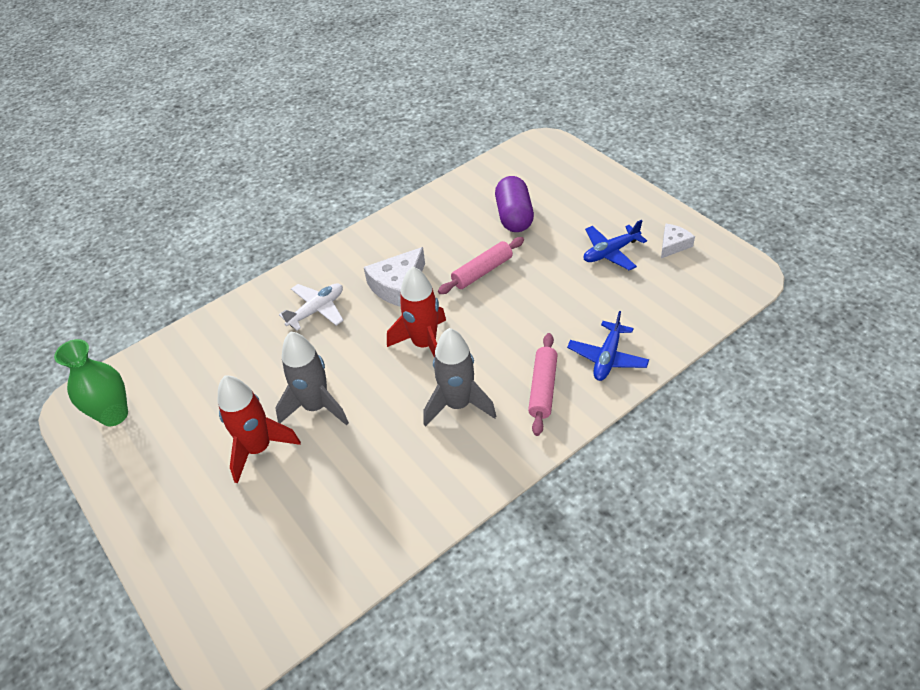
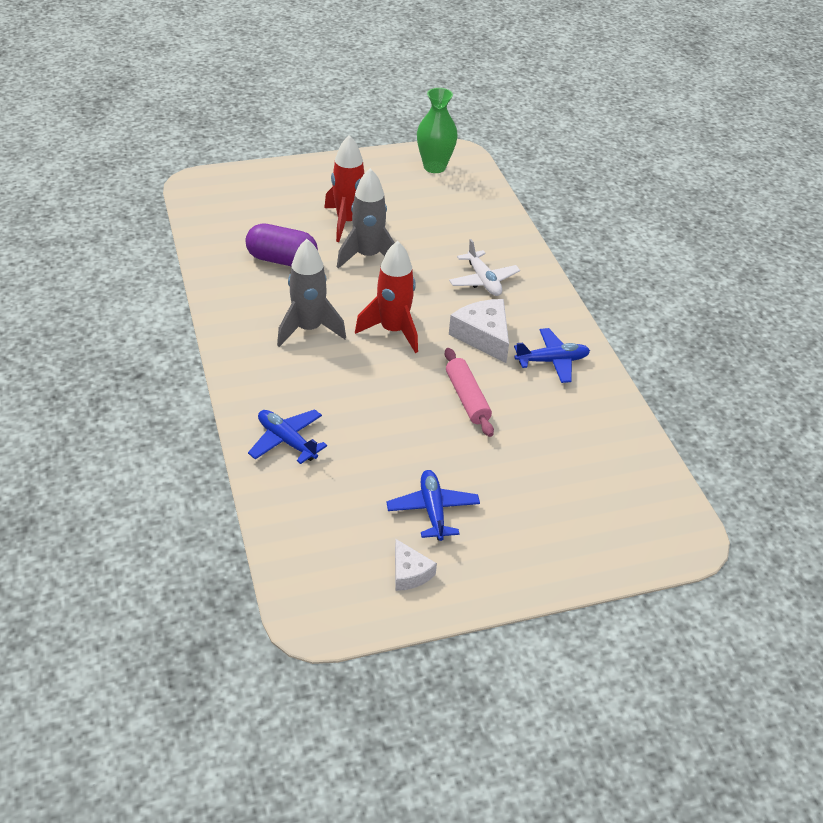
camera: 105 degrees right, 5 degrees down
(407, 239) = (552, 361): none -> blue plane
(514, 216) = (544, 454): purple capsule -> purple capsule (282, 260)
(543, 388) = (285, 384): pink rolling pin -> none

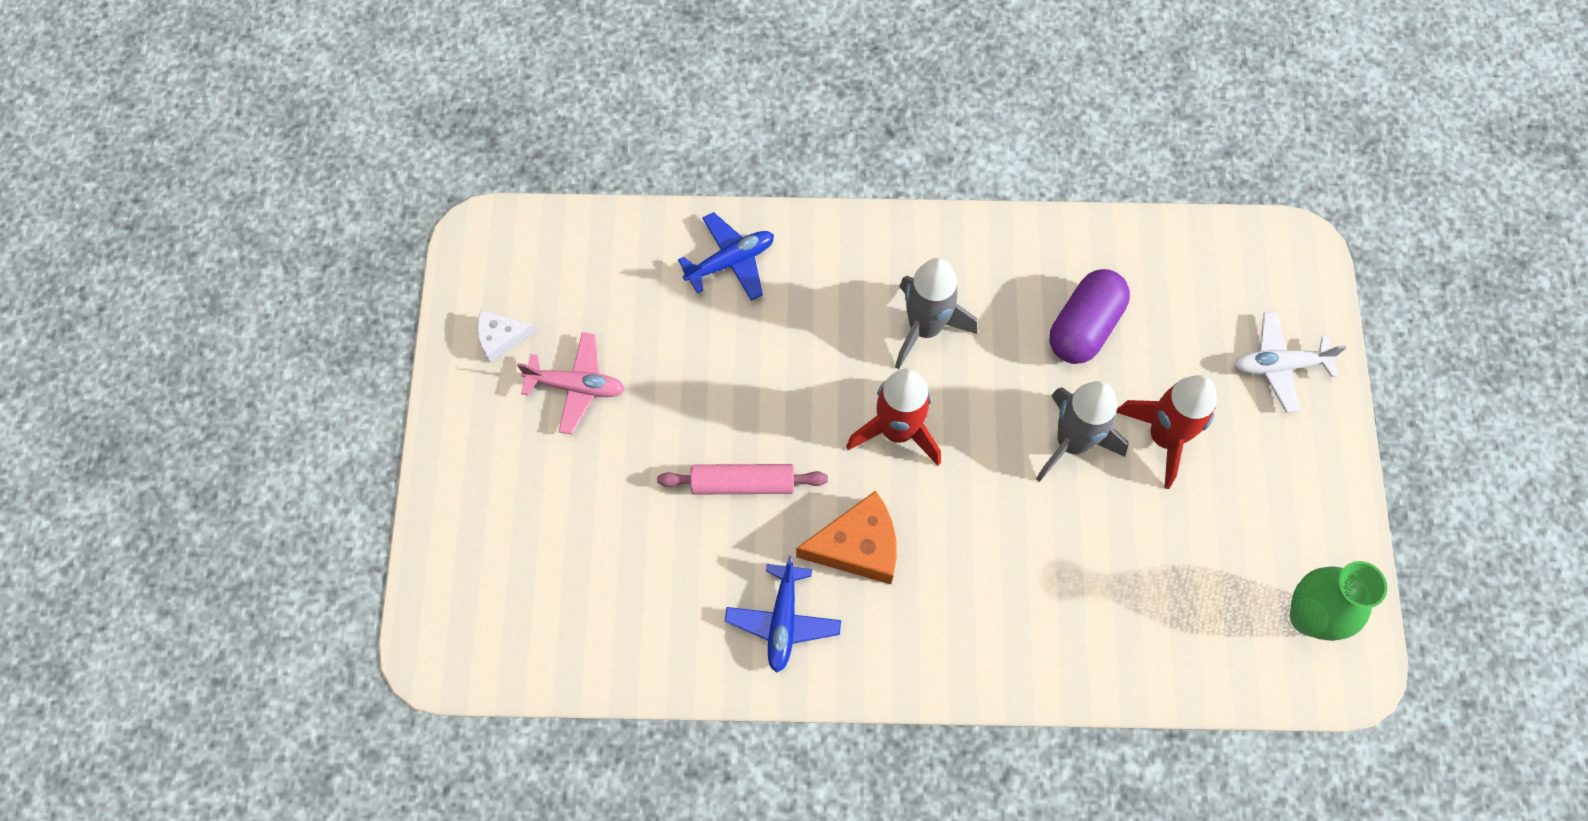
camera: 110 degrees right, 25 degrees up
(433, 510) = (576, 386): blue plane -> pink plane
(483, 280) = (982, 589): white plane -> white plane (1279, 365)
(483, 336) = (857, 546): white cheese -> orange cheese

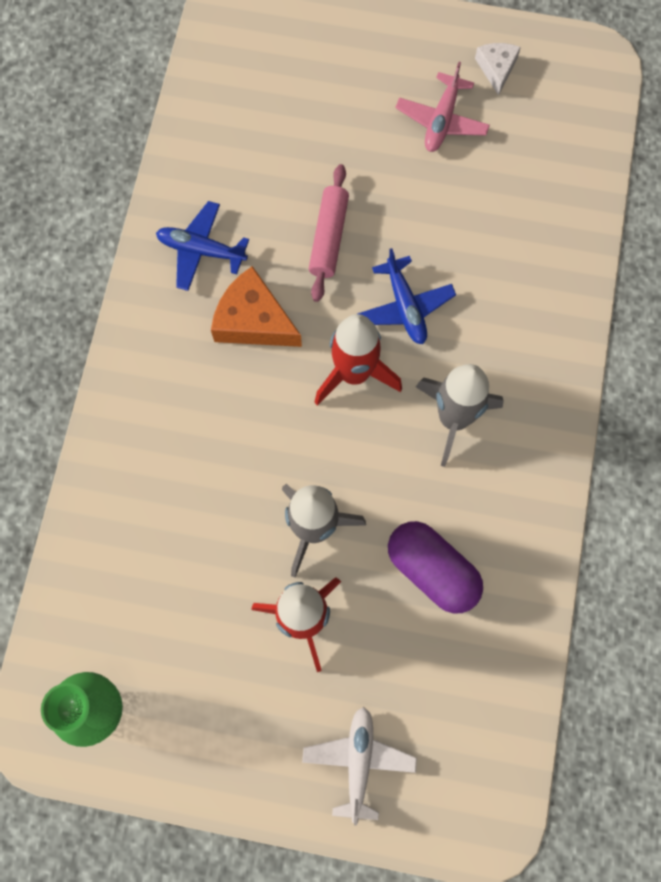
camera: 100 degrees right, 5 degrees up
(730, 261) = (547, 259): blue plane -> blue plane (405, 306)
(857, 546) = (253, 320): orange cheese -> orange cheese turned 120 degrees clockwise

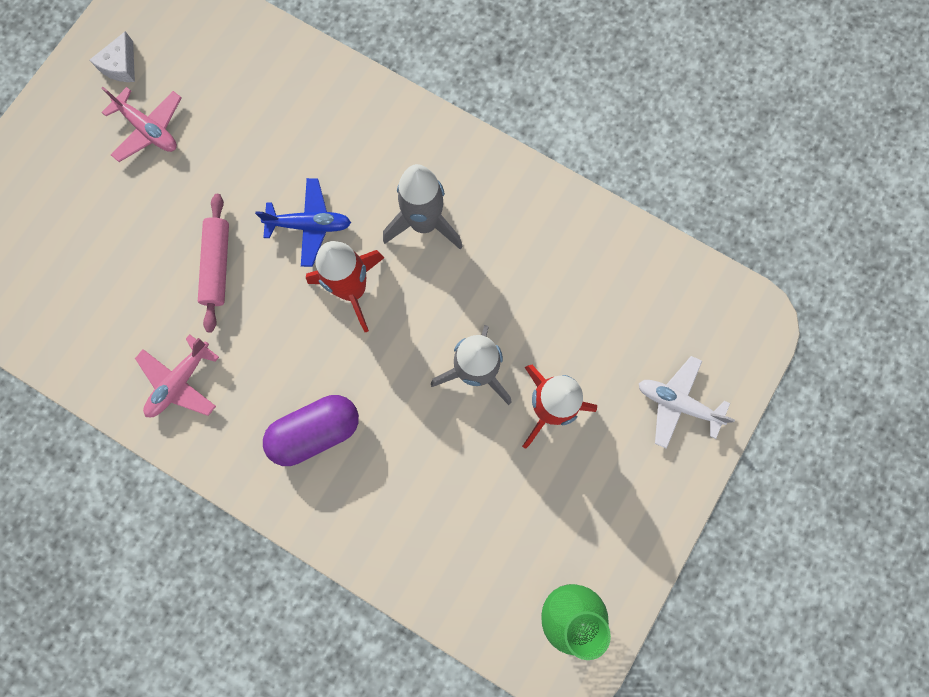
camera: 70 degrees left, 5 degrees up
(201, 250) = (180, 382): blue plane -> pink plane
(253, 320) = (268, 358): orange cheese -> none
(329, 237) = (218, 265): pink rolling pin -> pink rolling pin turned 60 degrees clockwise
(432, 571) = (545, 289): purple capsule -> purple capsule (316, 432)
(496, 68) = (121, 65): white cheese -> white cheese turned 90 degrees counterclockwise

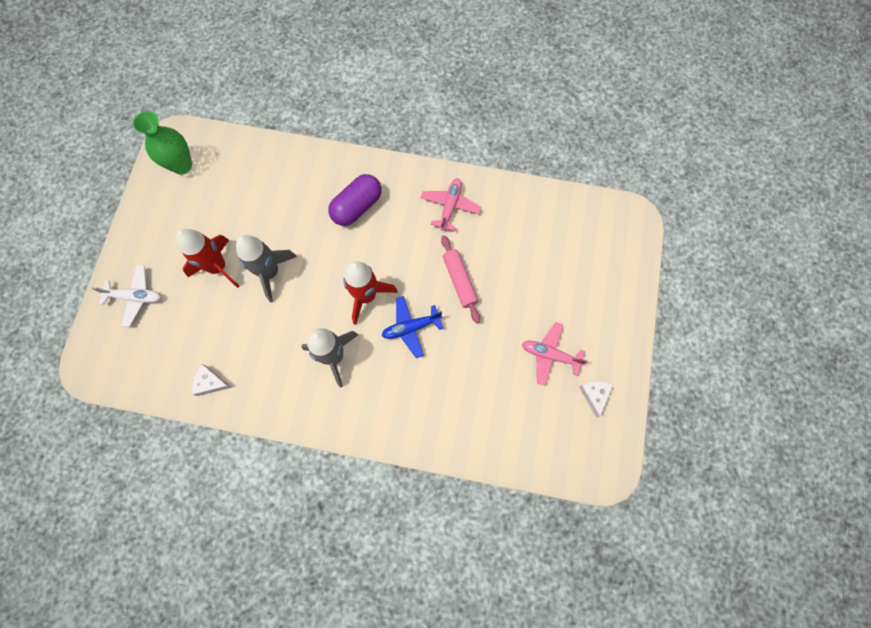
camera: 160 degrees right, 5 degrees down
(596, 245) = (210, 382): none -> white cheese

